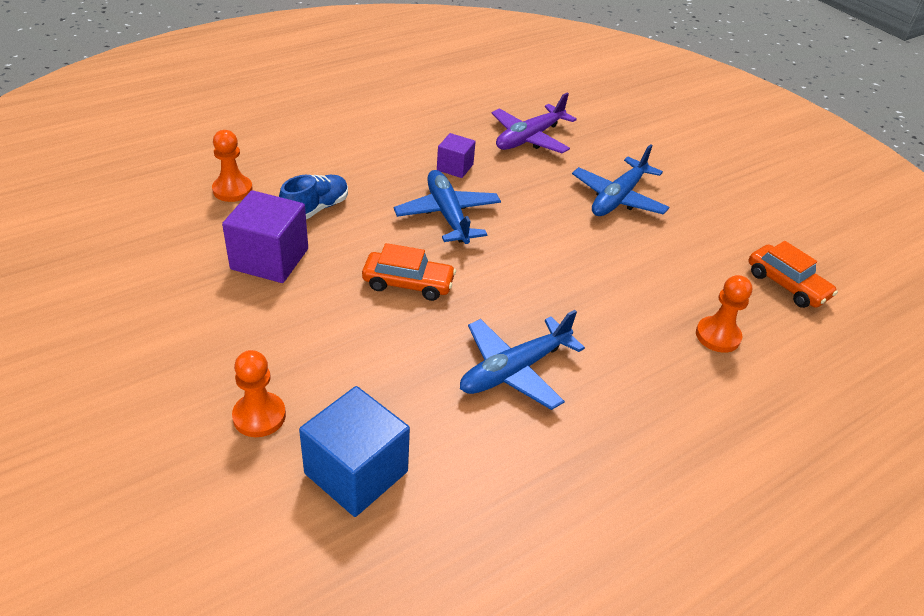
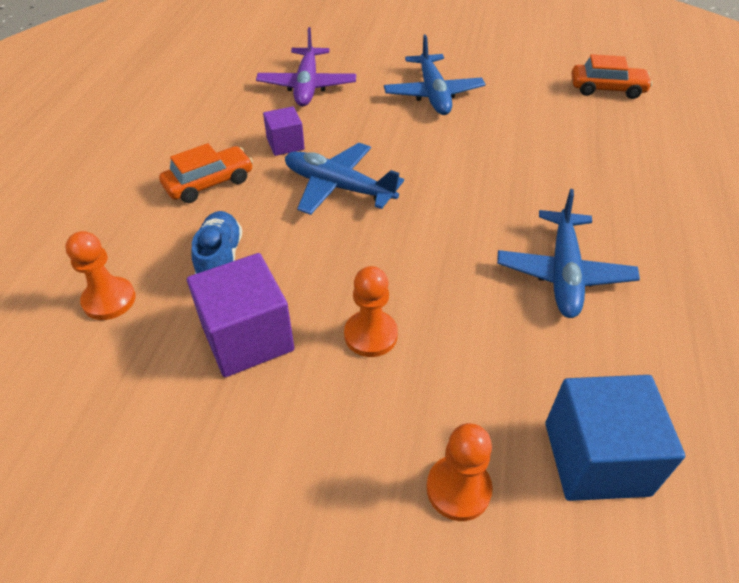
camera: 40 degrees left, 5 degrees up
(408, 283) = (394, 266): orange car -> orange car (209, 183)
(717, 336) = (626, 150): orange pawn -> orange pawn (370, 335)

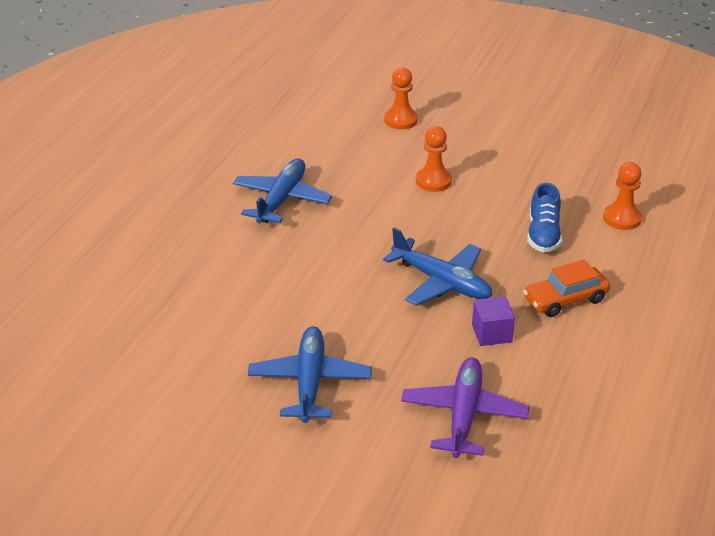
camera: 170 degrees left, 10 degrees down
(247, 337) = (517, 188): purple cube -> none
(596, 458) = (323, 122): blue cube -> none
(607, 89) = (98, 364): orange car -> none

